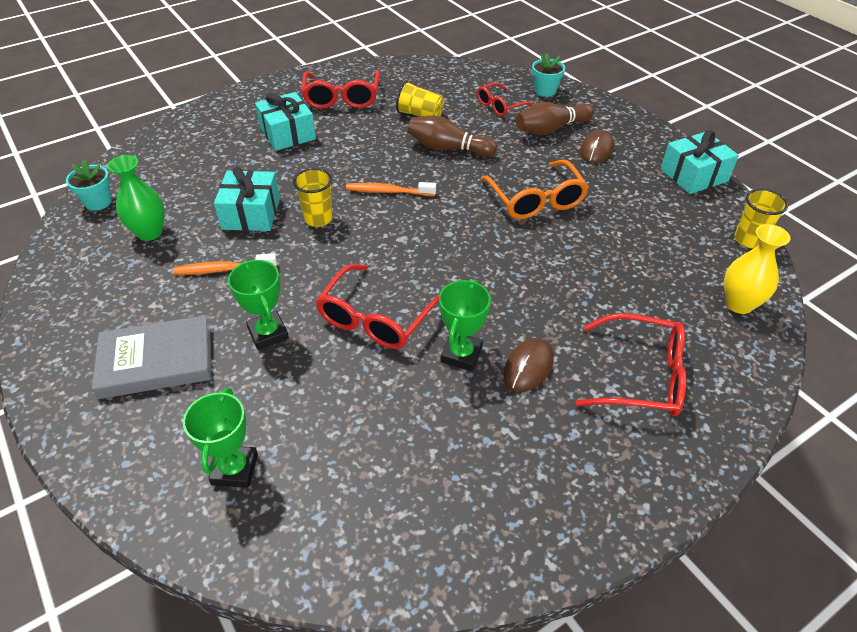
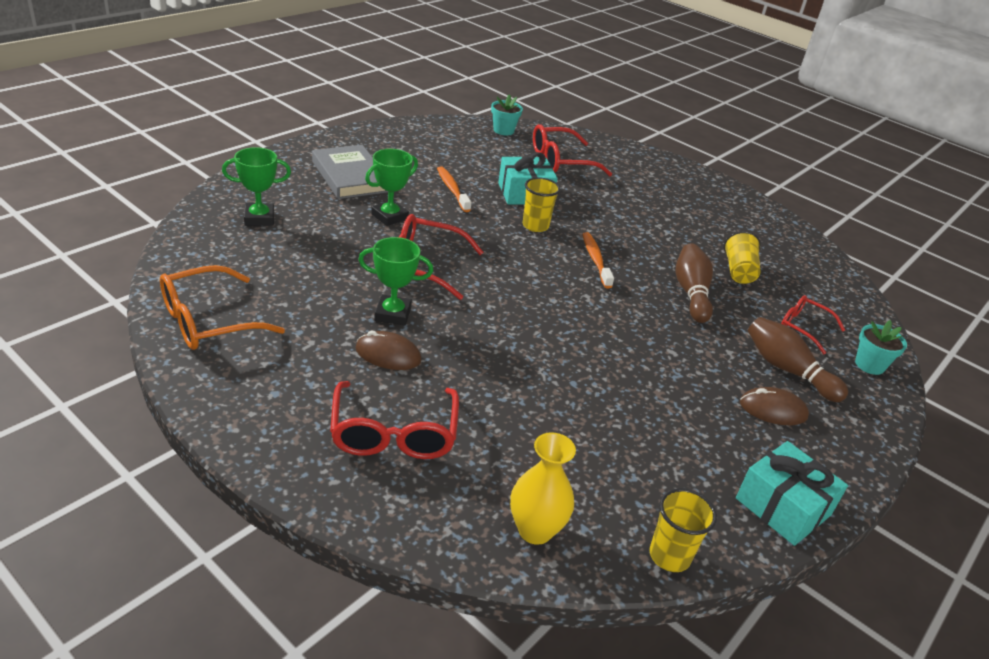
camera: 70 degrees right, 10 degrees down
(149, 232) = (480, 155): green vase -> none
(287, 133) = (646, 198): turquoise gift -> none
(342, 97) = (729, 222): red glasses -> red glasses (561, 161)
(535, 199) = (641, 358): orange glasses -> orange glasses (209, 321)

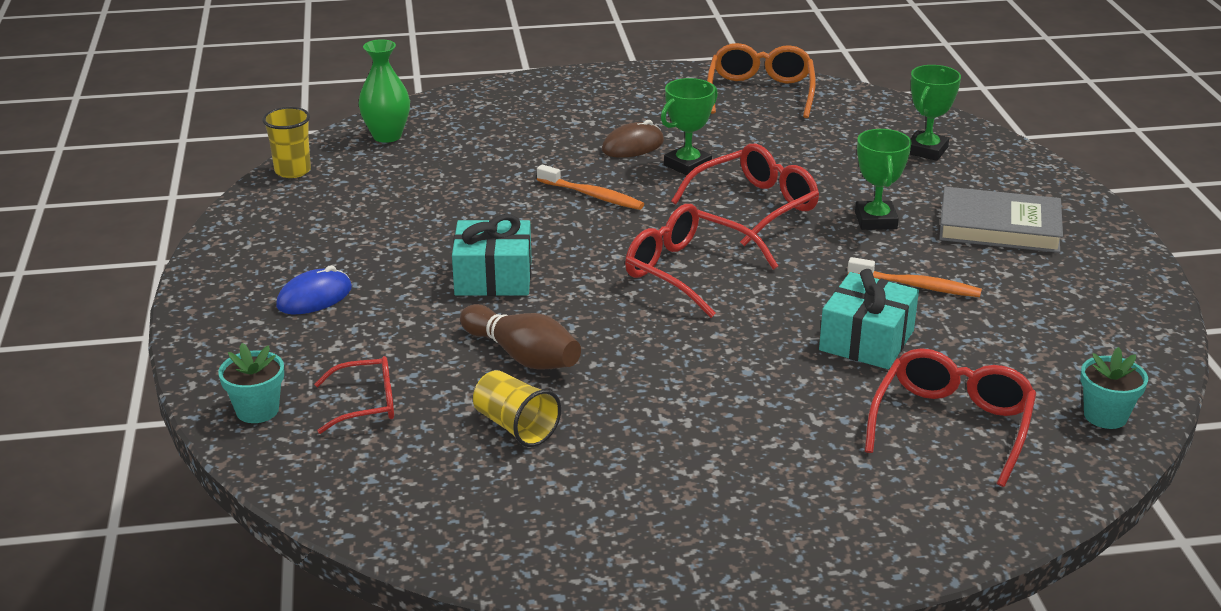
camera: 135 degrees right, 5 degrees down
(394, 432) = (541, 121): red glasses -> red glasses (689, 272)
(535, 226) = (774, 311): yellow cup -> none
(535, 530) = (387, 136): yellow vase -> green vase
(595, 260) = (658, 319): orange toothbrush -> orange toothbrush (592, 195)
(773, 410) = (314, 297): brown mouse -> blue mouse
(783, 506) = (241, 237): turquoise gift -> turquoise gift (493, 277)
(787, 370) = (337, 342): brown bowling pin -> none

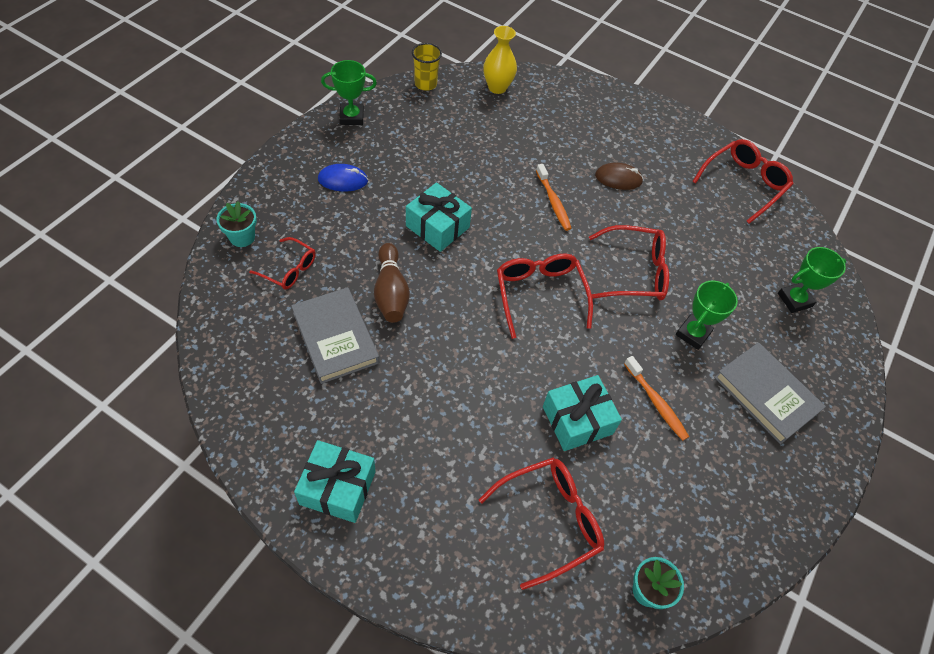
camera: 35 degrees right, 25 degrees up
(387, 136) = (497, 87): green vase -> yellow vase
(515, 426) = (335, 337): yellow cup -> grey book
(687, 165) = (632, 214): green trophy -> green trophy (351, 117)
(709, 538) = (337, 488): none -> turquoise gift
(760, 93) = (743, 184): orange glasses -> red glasses

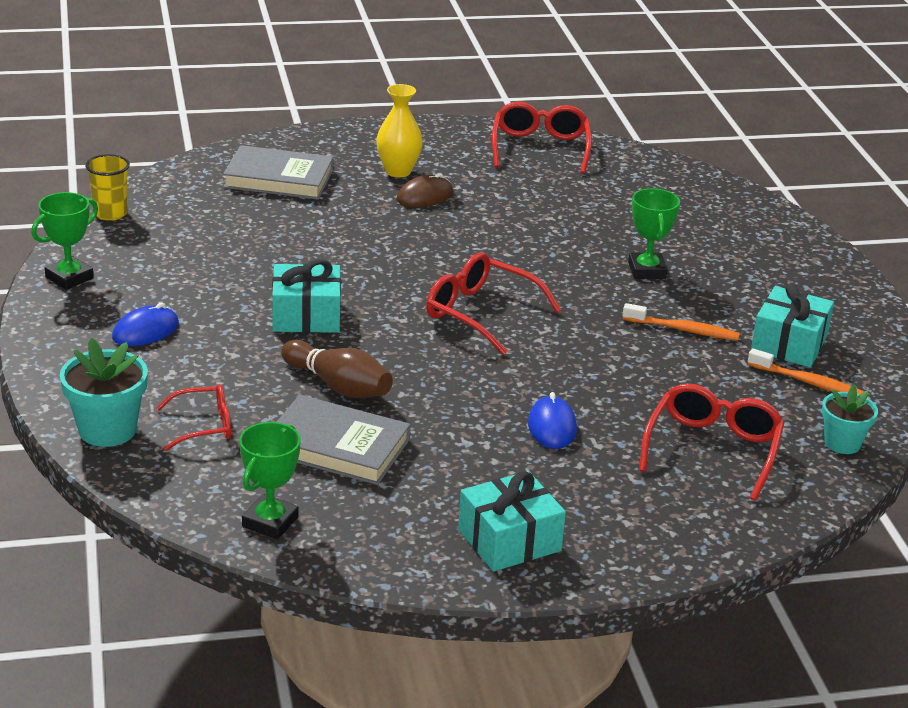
camera: 40 degrees left, 25 degrees down
(242, 237) = (107, 430): turquoise flower pot -> turquoise flower pot, size x1.52
(471, 418) = (552, 427): none -> blue mouse
(497, 87) = (195, 182): yellow vase -> yellow vase (398, 171)
(553, 202) = (390, 242): orange toothbrush -> orange toothbrush (809, 383)
(577, 420) = (639, 376): turquoise gift -> turquoise gift (789, 344)
(633, 272) = (538, 255): red glasses -> none
(766, 394) = (756, 278): grey book -> grey book (279, 179)
(794, 300) = (692, 206): green trophy -> green trophy (270, 522)

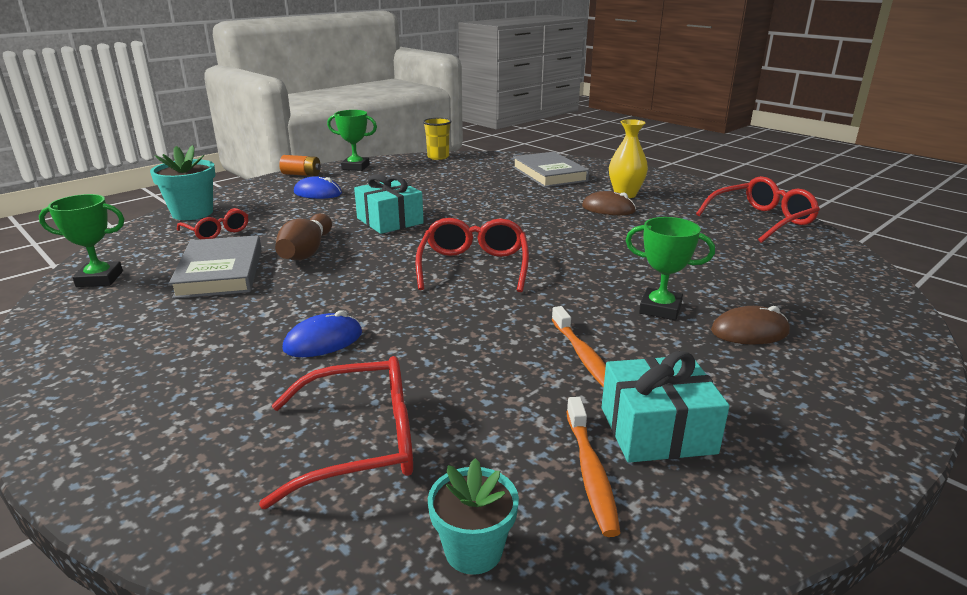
camera: 60 degrees right, 5 degrees down
(46, 322) = (301, 174): none -> orange battery
(509, 540) = (107, 374): turquoise gift -> none
(647, 270) = (660, 309): green trophy -> green trophy turned 60 degrees clockwise
(711, 256) = (749, 331): none -> brown mouse

